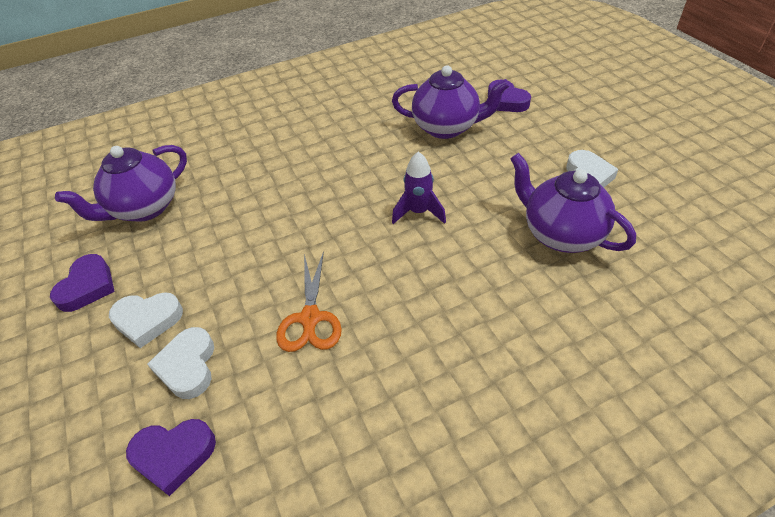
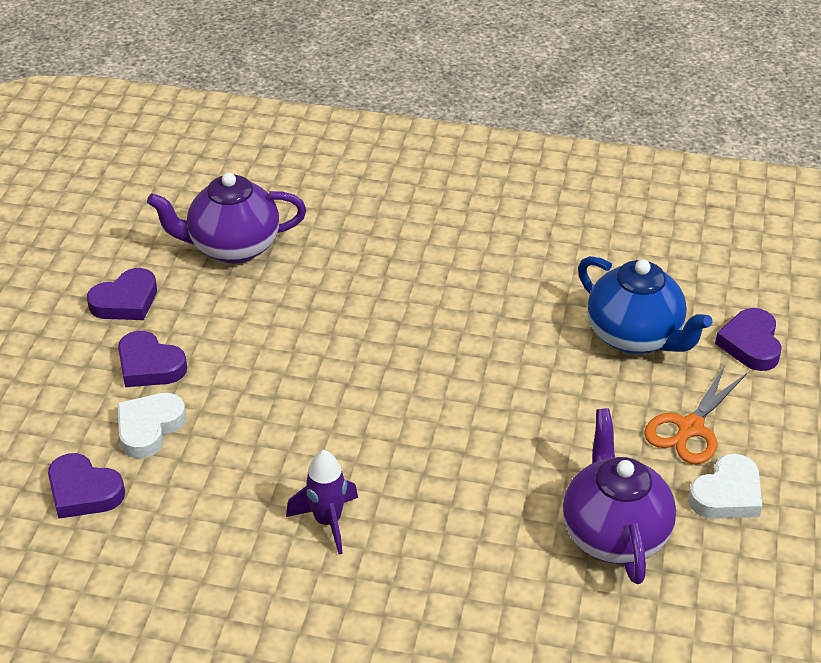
camera: 35 degrees right, 5 degrees down
(147, 320) = (149, 365): white heart -> purple heart
(310, 319) = (283, 454): orange scissors -> orange scissors (690, 428)
(418, 212) = (491, 416): purple rocket -> purple rocket (328, 521)
(447, 128) = (635, 337): purple teapot -> blue teapot

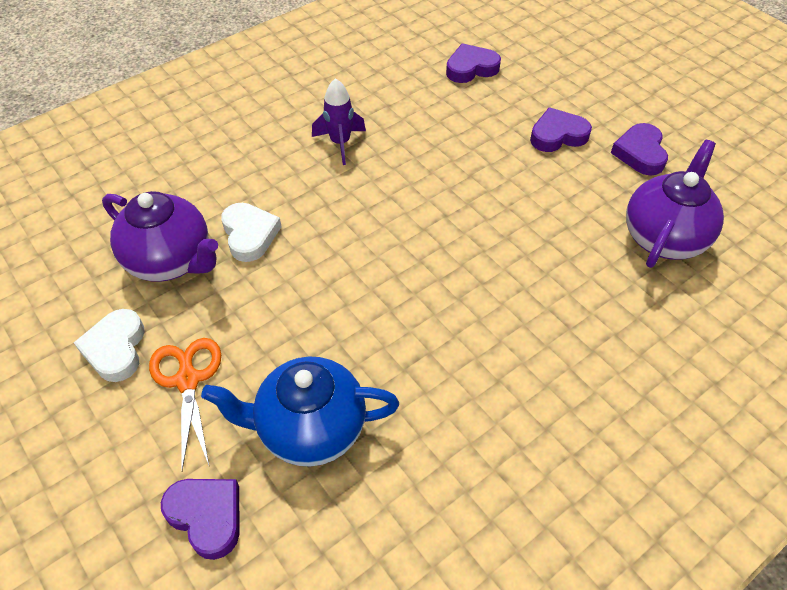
camera: 130 degrees right, 10 degrees up
(149, 428) = (497, 111): white heart -> white heart (250, 235)

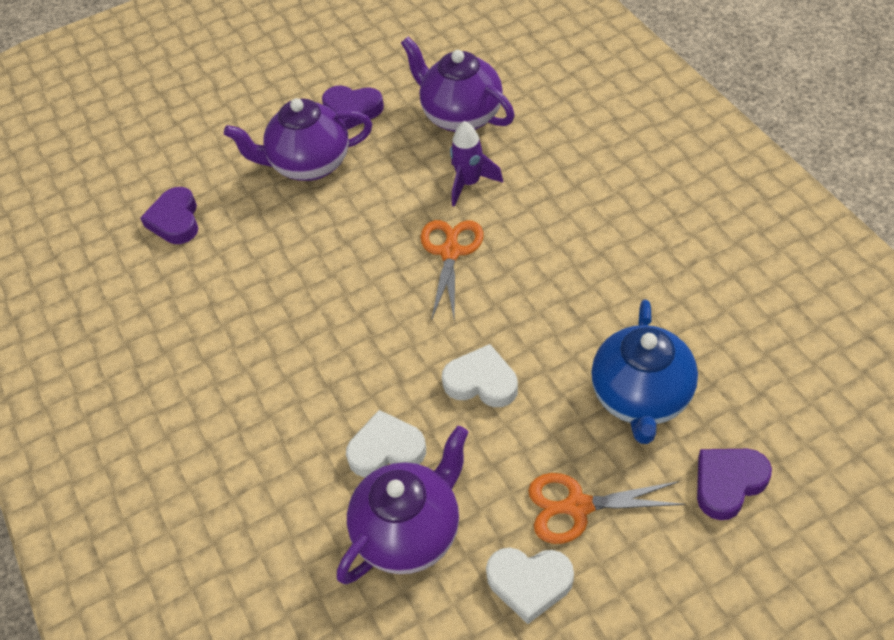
camera: 75 degrees left, 0 degrees up
(322, 292) = (481, 382): none -> white heart
(340, 143) = (262, 354): purple rocket -> purple rocket (469, 183)
(474, 251) = (450, 252): none -> orange scissors
(557, 135) = (309, 164): purple heart -> purple teapot

